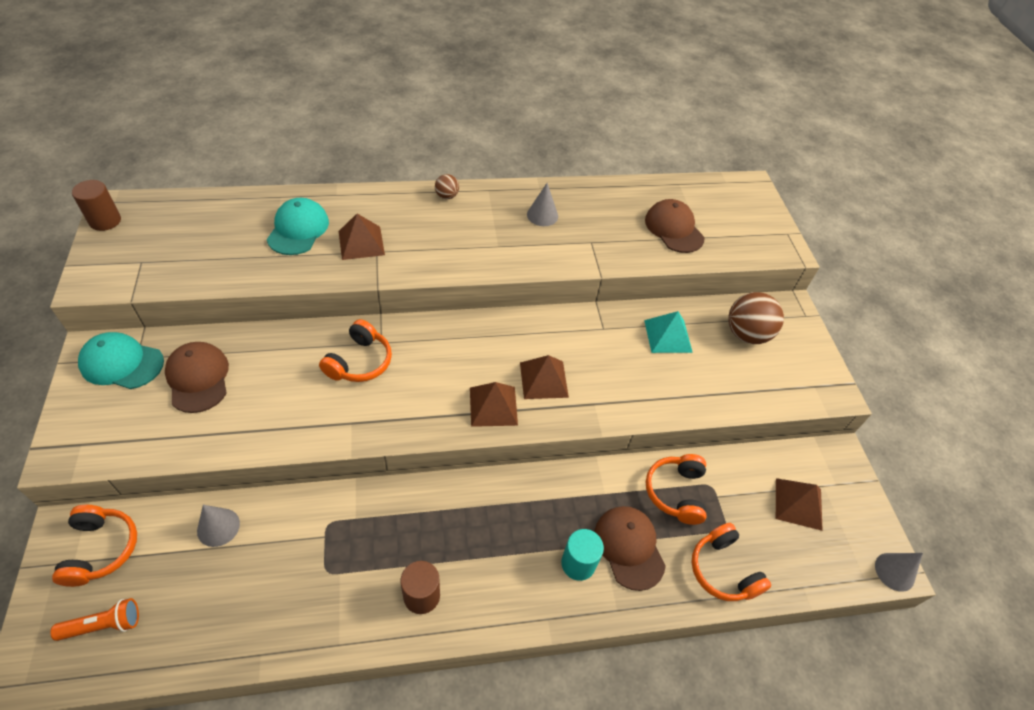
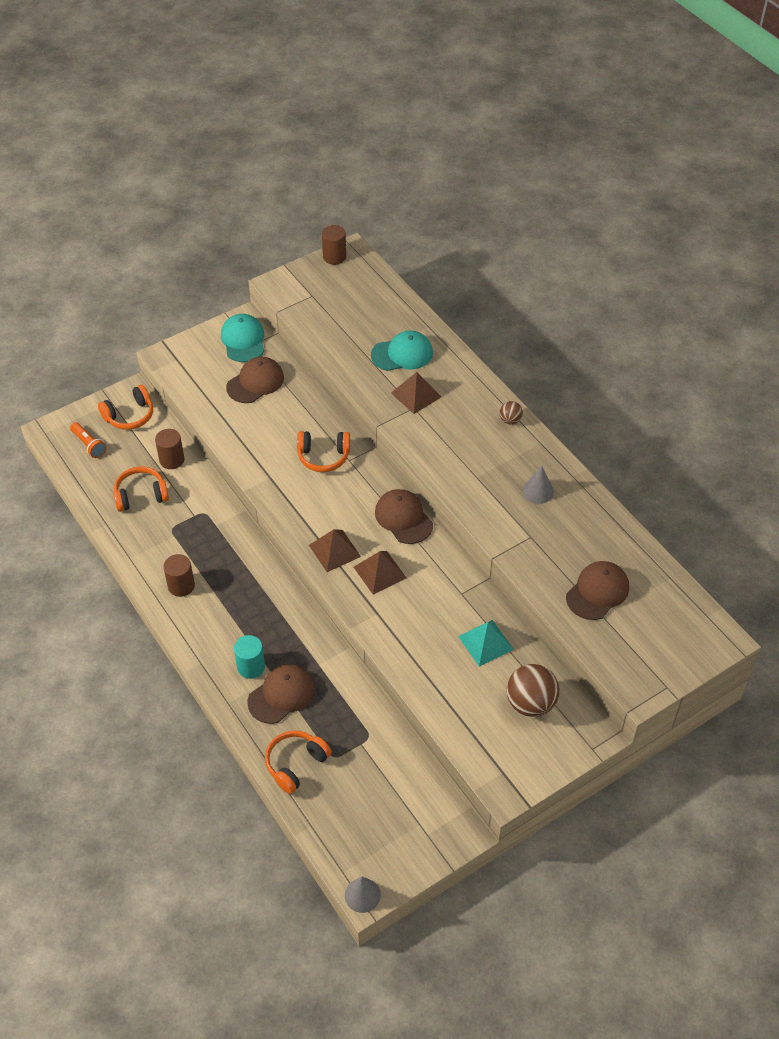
camera: 70 degrees right, 0 degrees up
(218, 527) = (172, 460): grey cone -> brown cylinder
(487, 332) = (403, 518): none -> brown cap
(676, 492) = (347, 713): orange headphones -> orange headphones (141, 495)
(798, 503) = (389, 807): brown pyramid -> none

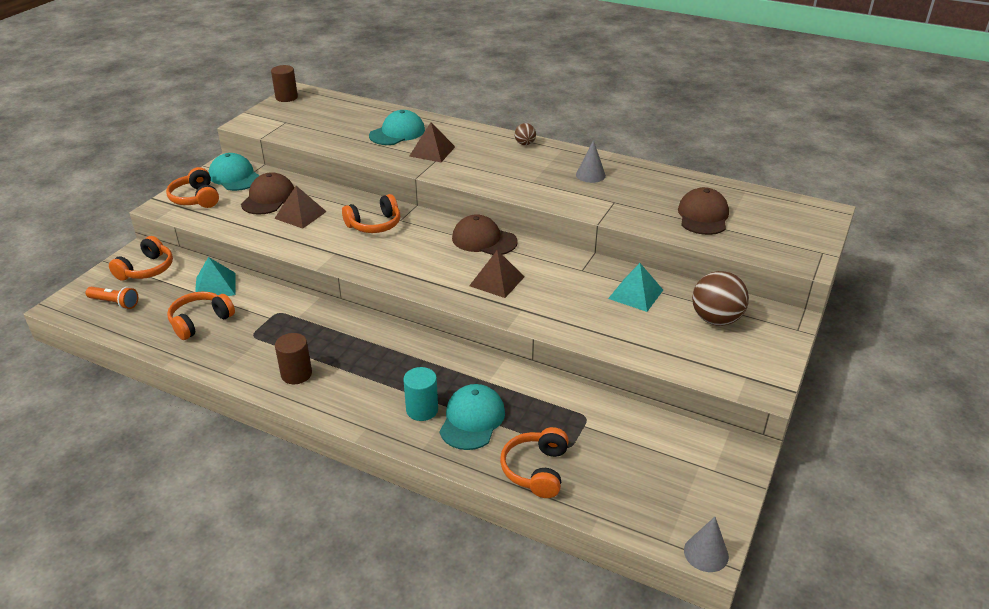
camera: 30 degrees left, 15 degrees down
(172, 460) = (215, 286): brown cylinder -> turquoise pyramid
(196, 357) = (196, 198): none -> orange headphones
(281, 695) = (472, 420): brown cap -> turquoise cap
(334, 550) = (441, 281): brown pyramid -> brown pyramid (300, 215)

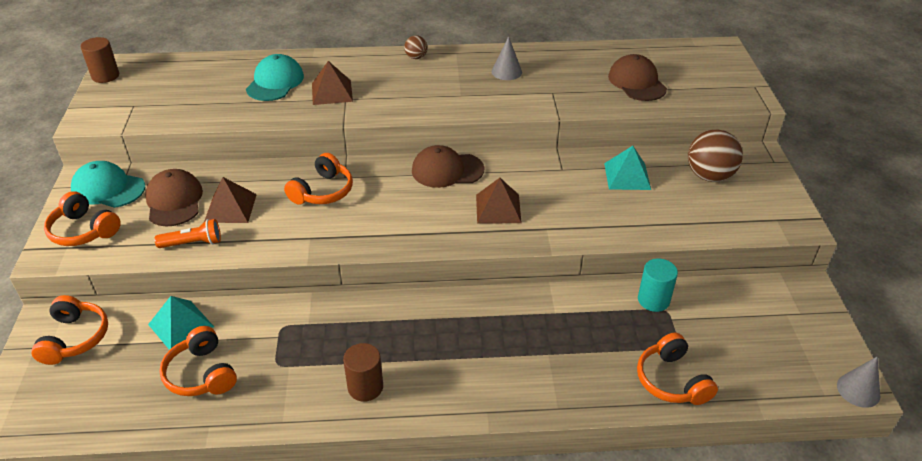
camera: 30 degrees left, 5 degrees up
(114, 303) = (71, 395): orange flashlight -> orange flashlight (193, 243)
(200, 321) = (201, 374): orange headphones -> orange headphones turned 45 degrees counterclockwise
(422, 410) = (522, 368): turquoise cylinder -> turquoise cylinder (653, 300)
(472, 420) = (575, 357): turquoise cap -> none

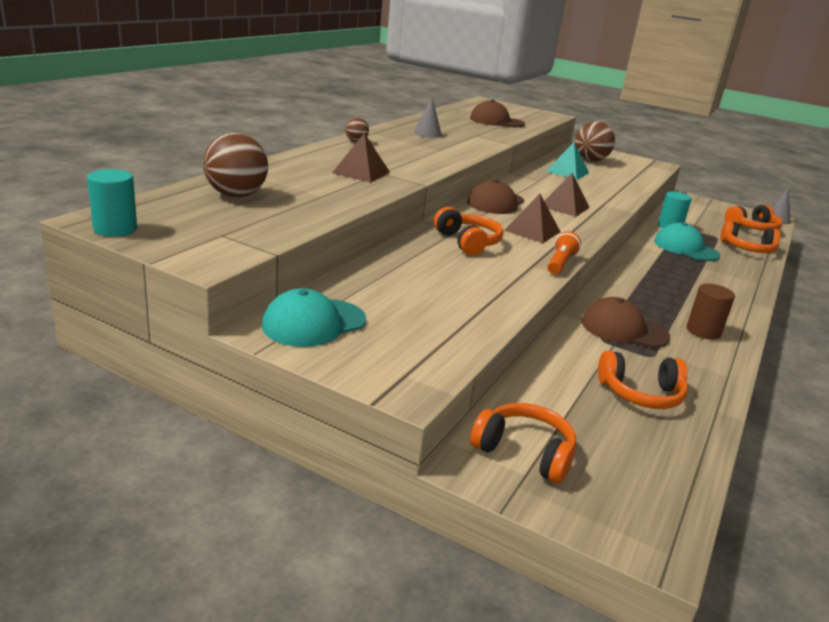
camera: 60 degrees left, 15 degrees down
(83, 230) = (384, 357): orange headphones -> orange headphones (752, 228)
(105, 76) = (115, 229): brown cylinder -> turquoise cylinder
(174, 201) = (393, 298): brown cap -> brown cap (624, 329)
(181, 325) = (558, 384): turquoise pyramid -> none
(193, 243) = (483, 310): orange flashlight -> orange flashlight (560, 264)
(210, 77) = (236, 195): none -> brown ball
(230, 208) = (443, 279): brown pyramid -> brown pyramid (532, 231)
(275, 82) = (302, 181): turquoise cap -> turquoise cap (685, 248)

